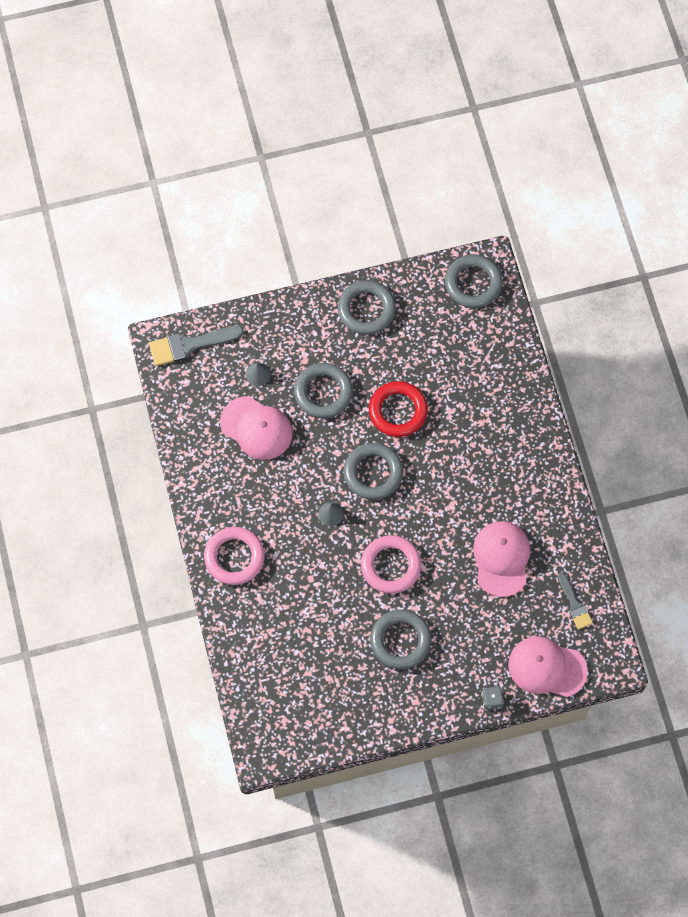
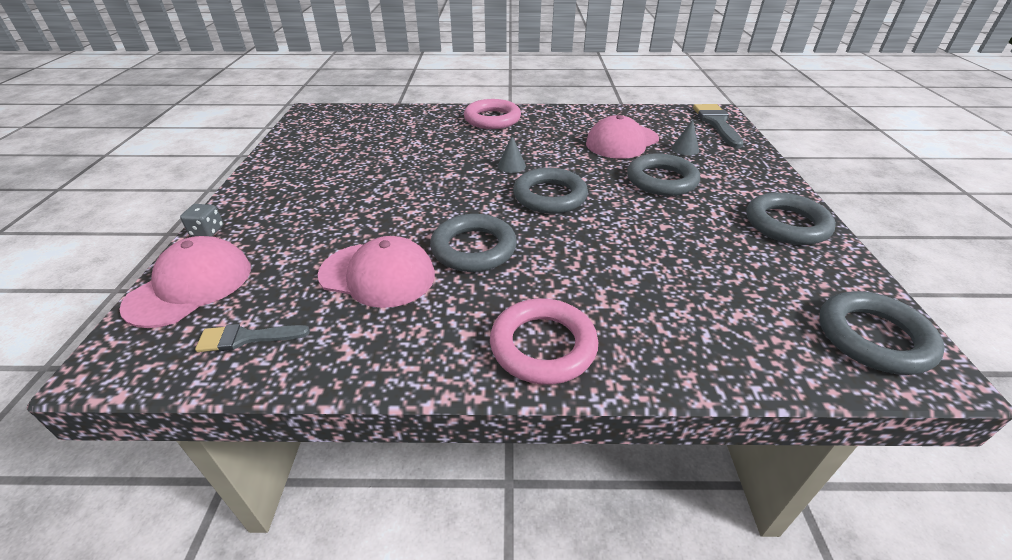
camera: 105 degrees right, 30 degrees down
(390, 566) = (429, 191): pink ring -> pink ring (543, 346)
(398, 411) = (631, 225): red ring -> none
(400, 640) = (341, 184): grey ring -> grey ring (474, 248)

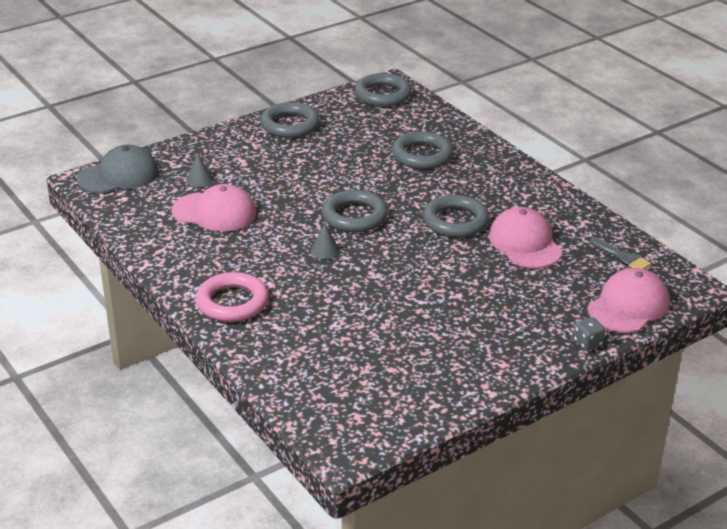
camera: 125 degrees left, 5 degrees down
(190, 286) = (628, 306): pink cap -> pink cap turned 135 degrees clockwise
(543, 346) = (503, 171): pink ring -> none
(661, 180) = (273, 178): grey ring -> grey ring (422, 155)
(716, 123) = (118, 176): grey brush -> grey cap

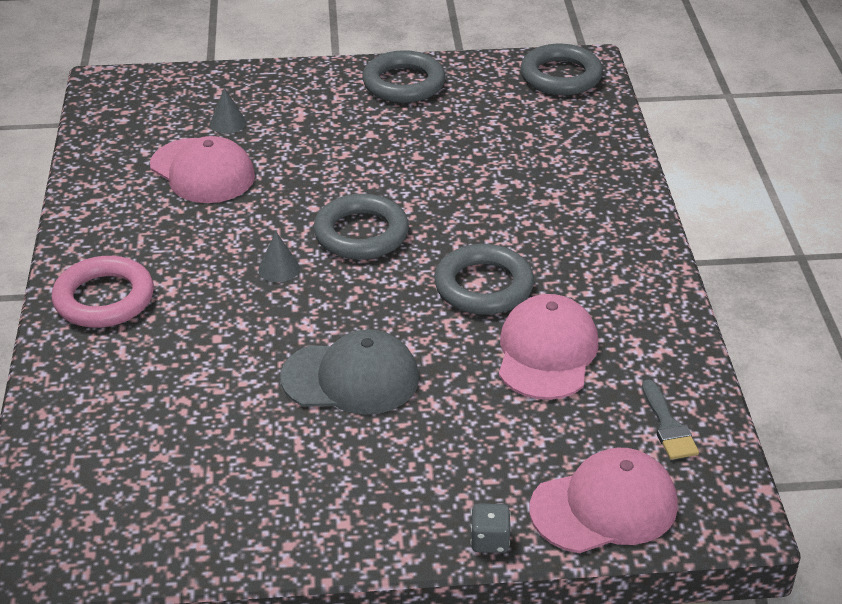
camera: 30 degrees right, 5 degrees up
(118, 176) = (145, 89): grey cap -> grey cap (351, 378)
(422, 155) = (530, 176): grey ring -> none

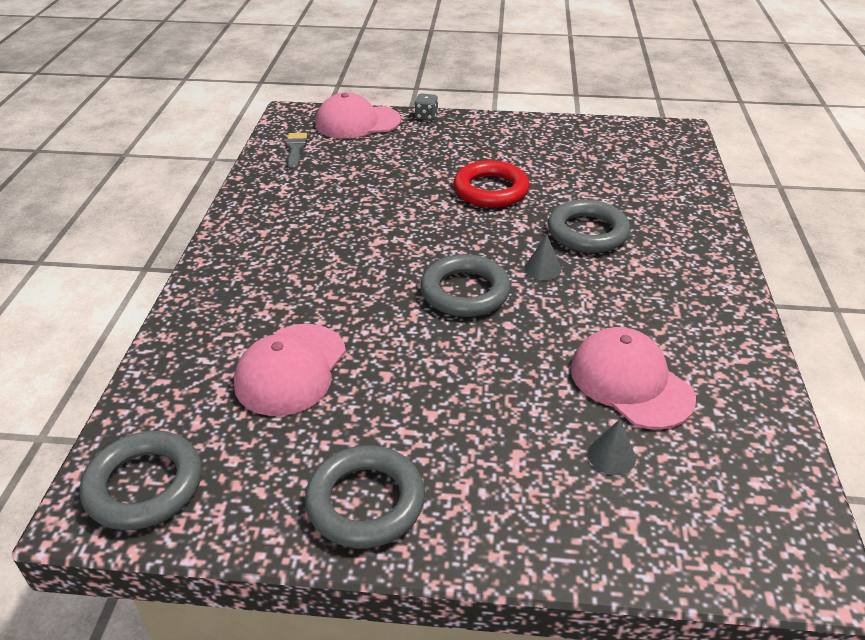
camera: 170 degrees left, 0 degrees up
(104, 299) = (691, 260): pink ring -> none
(351, 378) = (491, 190): grey cap -> red ring
(483, 286) = (373, 237): grey ring -> grey ring (587, 232)
(547, 352) = (348, 191): pink cap -> pink cap (291, 369)

